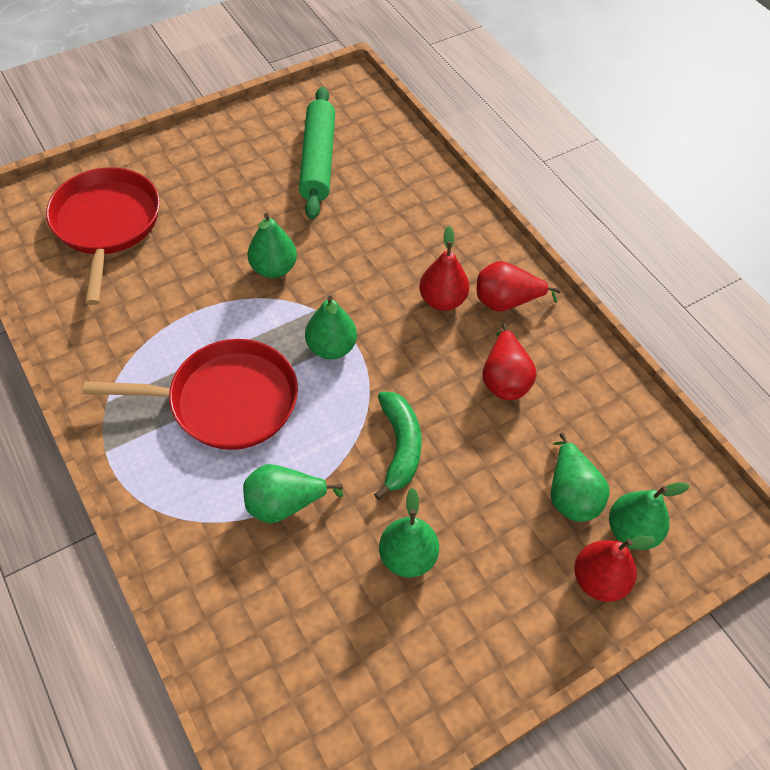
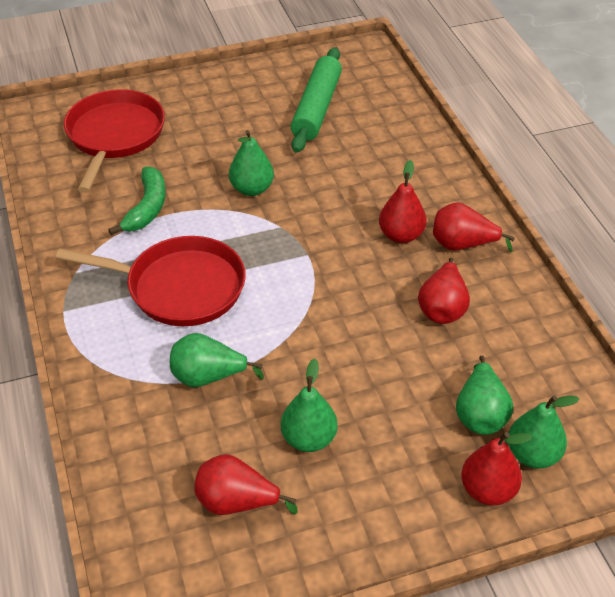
camera: 15 degrees right, 10 degrees down
(331, 347) = (286, 259): green pear -> none
(352, 647) = (236, 502): none -> red pear
(400, 447) = (327, 348): green banana -> green banana (147, 208)

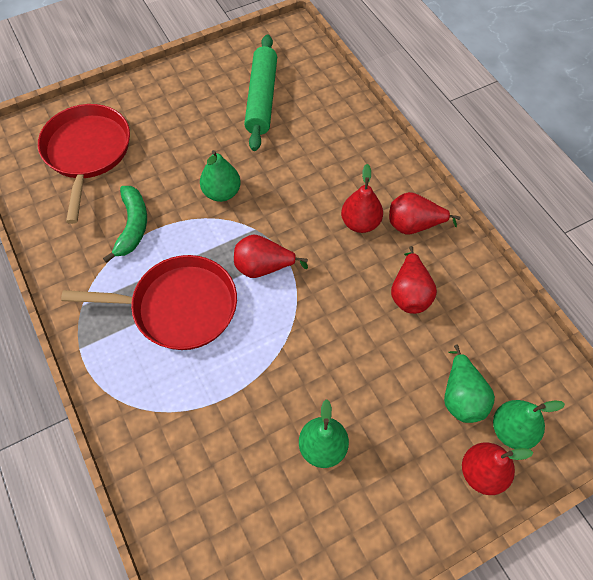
camera: 10 degrees left, 15 degrees up
(208, 377) = (223, 398): green pear -> none
(236, 502) = (274, 524): red pear -> red pear (263, 267)

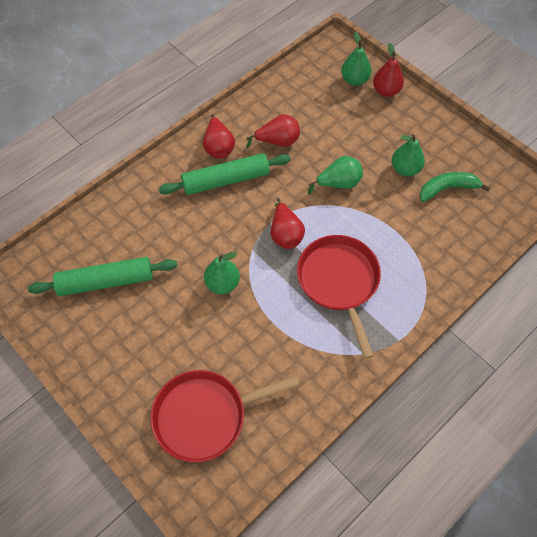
camera: 105 degrees left, 0 degrees up
(132, 226) = (276, 343): green banana -> green banana (447, 189)
(360, 223) = (226, 180): red pear -> green rolling pin
(461, 397) = (343, 105): green pear -> green pear (338, 183)

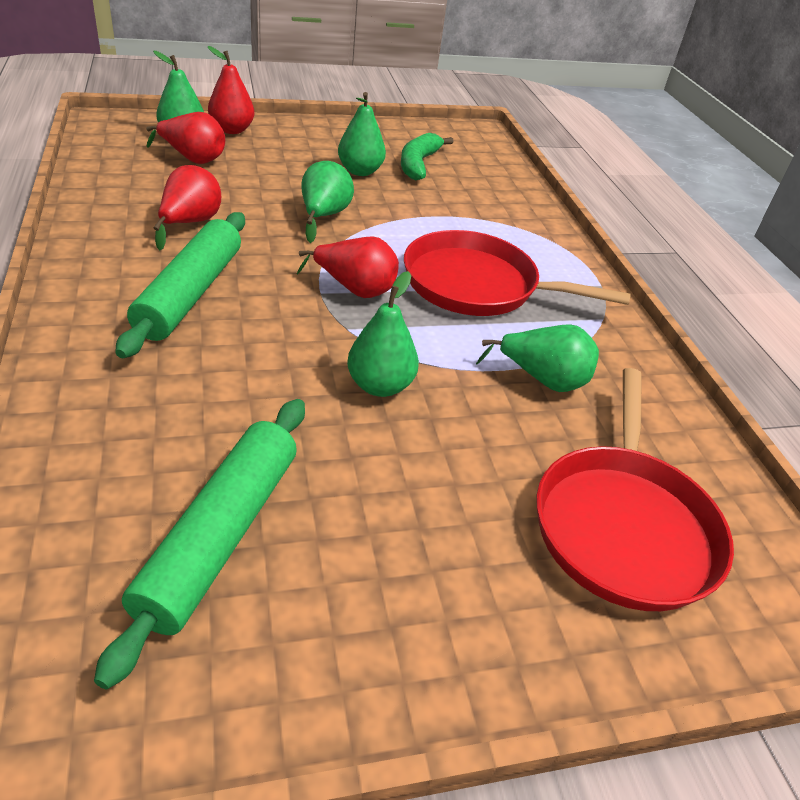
camera: 65 degrees left, 20 degrees down
(218, 147) = (118, 271): red pear -> red pear (193, 159)
(281, 346) = (542, 380): none -> green pear

